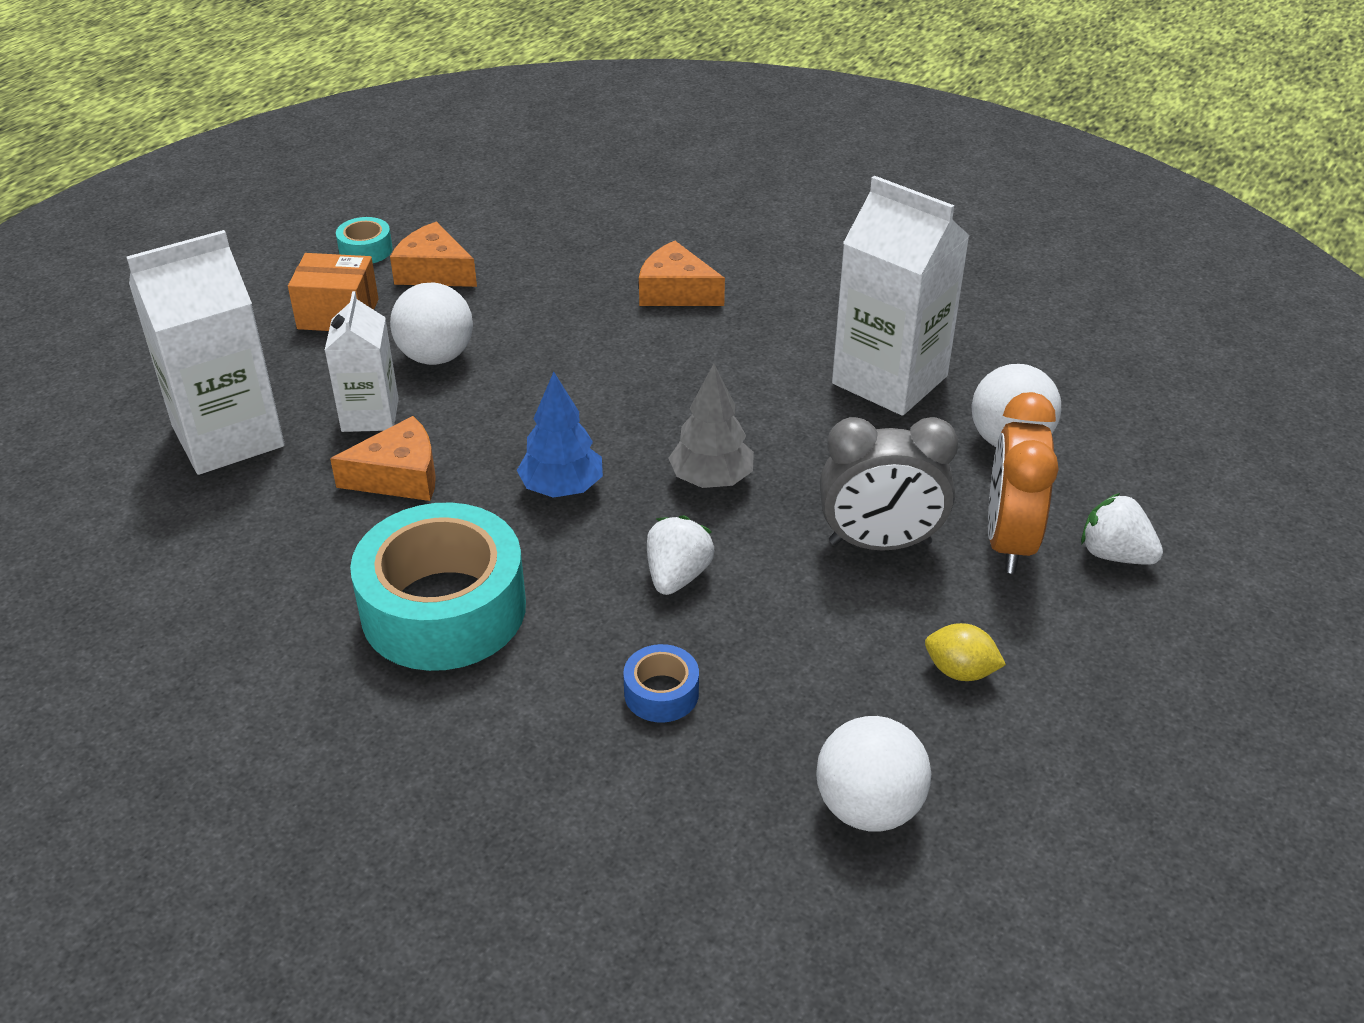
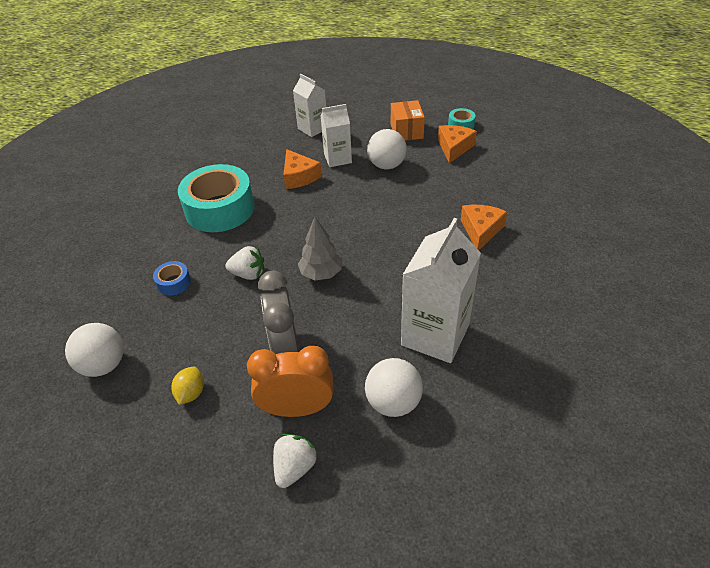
camera: 80 degrees right, 5 degrees up
(228, 436) = (312, 128): white carton -> white carton, size x0.59
(562, 488) = (302, 224): blue tree -> none

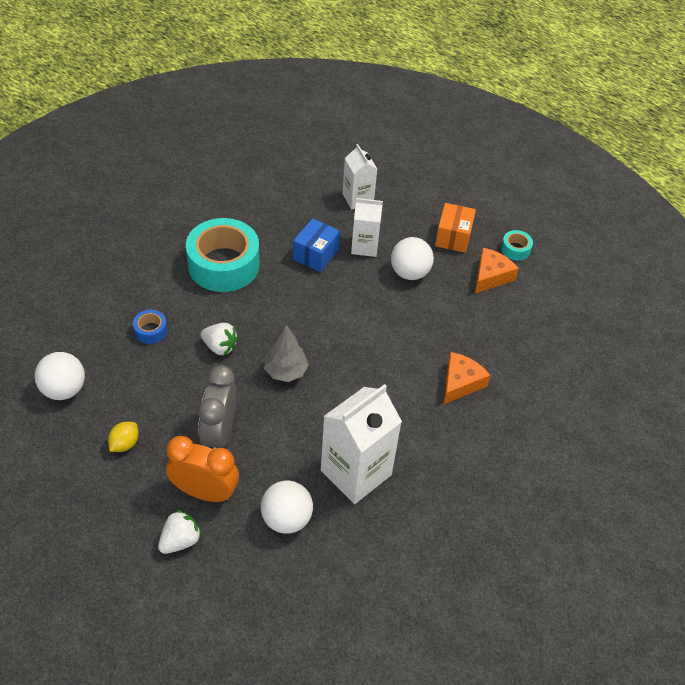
camera: 15 degrees right, 5 degrees up
(299, 177) = (316, 254): orange cheese -> blue box

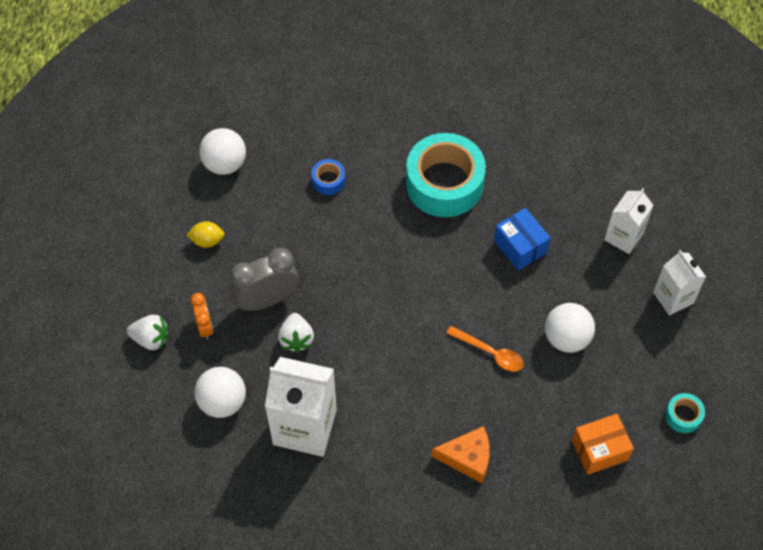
camera: 60 degrees right, 10 degrees up
(205, 492) = (204, 326): orange clock -> orange clock, size x0.57
(220, 347) = (353, 242): white strawberry -> white strawberry (296, 339)
(285, 371) = (367, 308): grey tree -> none
(316, 254) = (520, 247): blue box -> blue box turned 60 degrees clockwise
(364, 246) = (566, 280): white carton -> white carton (673, 297)
(386, 320) = (490, 353): none -> orange spoon
(453, 237) = (648, 349): orange box -> orange box (599, 450)
(491, 276) = (625, 412): orange cheese -> none

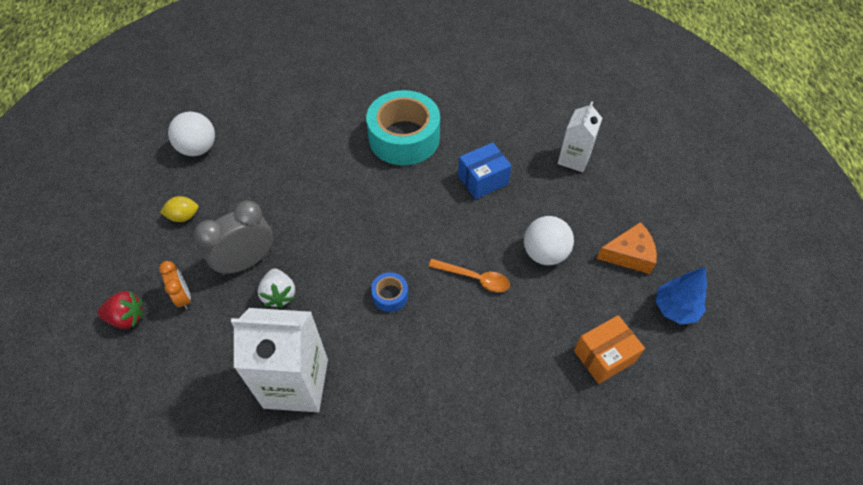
camera: 10 degrees left, 5 degrees down
(151, 339) = (127, 318): white strawberry -> red strawberry
(222, 402) = (205, 371): white ball -> none
(328, 180) = (297, 149): blue tape -> blue tape (390, 295)
(467, 458) = (472, 387): orange cheese -> orange cheese (629, 254)
(520, 247) = (483, 180): blue box -> blue box turned 75 degrees counterclockwise
(673, 297) = (633, 203): white carton -> none
(683, 416) = (675, 309): turquoise tape -> blue tree

